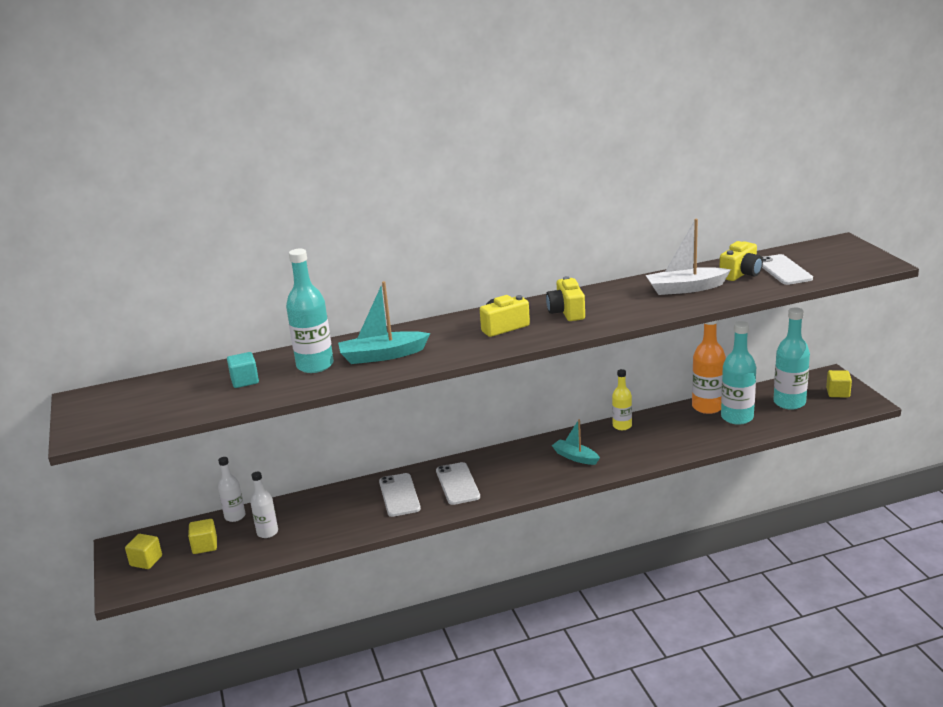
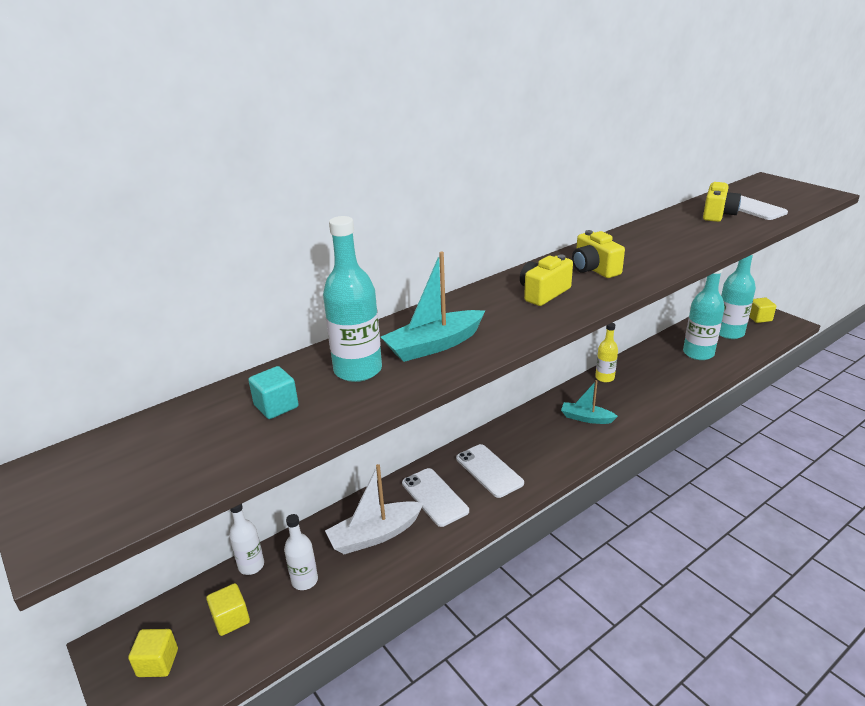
camera: 20 degrees left, 5 degrees up
(685, 288) = (684, 233): white boat -> white boat (375, 535)
(707, 407) = (664, 347): orange bottle -> none

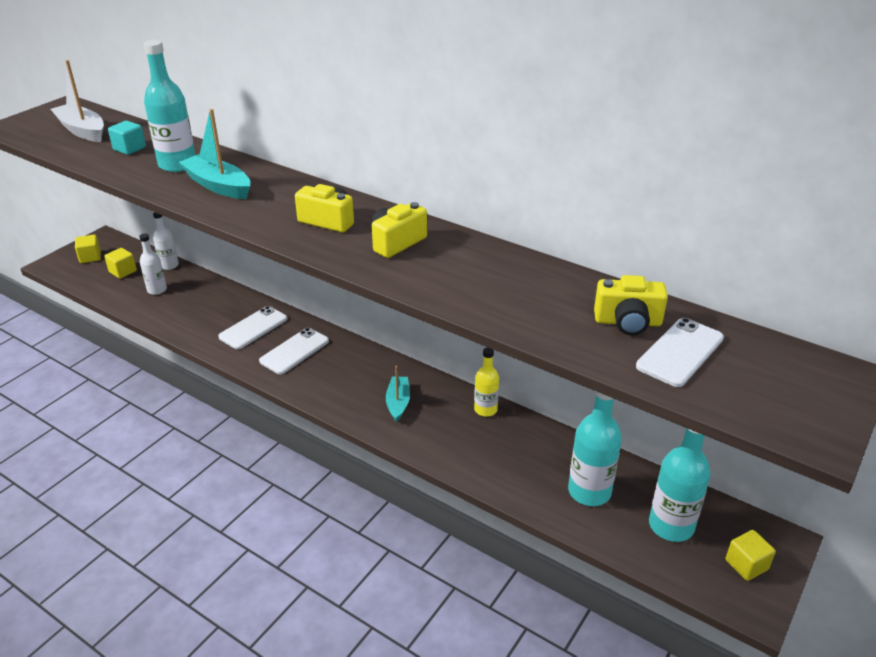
camera: 70 degrees right, 5 degrees up
(375, 535) = (204, 308): white boat -> white boat (82, 130)

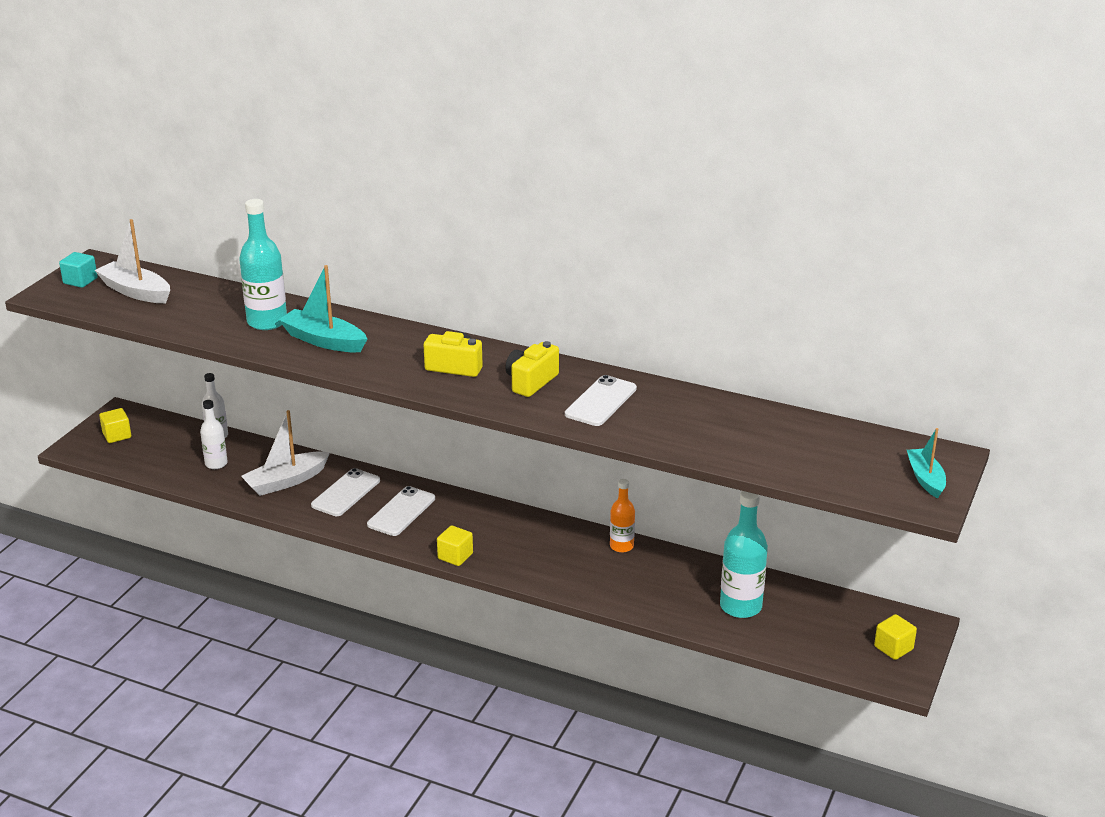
camera: 10 degrees left, 5 degrees down
(123, 271) = (165, 448): yellow cube -> yellow cube (455, 556)
(129, 149) = (203, 308): turquoise cube -> turquoise cube (80, 281)
(207, 312) = (286, 481): none -> white boat
(398, 403) = (530, 549): turquoise boat -> turquoise boat (925, 479)
(485, 409) = (621, 546): yellow bottle -> orange bottle
(627, 322) = (764, 433): yellow camera -> none
(671, 526) = (821, 625): turquoise bottle -> none
(680, 352) = (813, 453): white phone -> white phone (601, 401)

